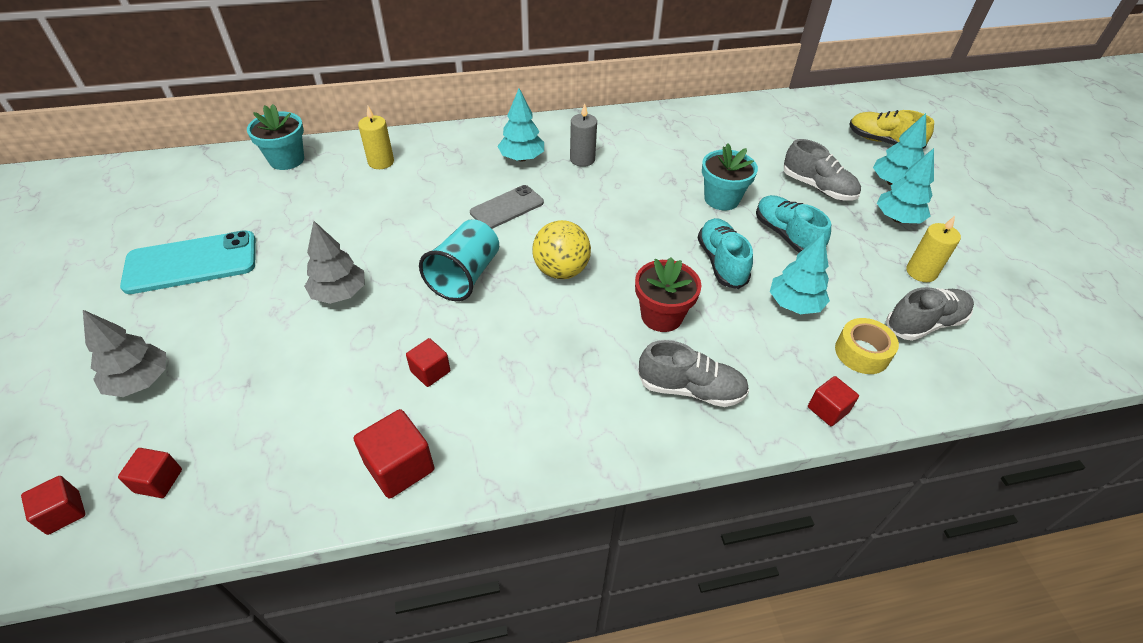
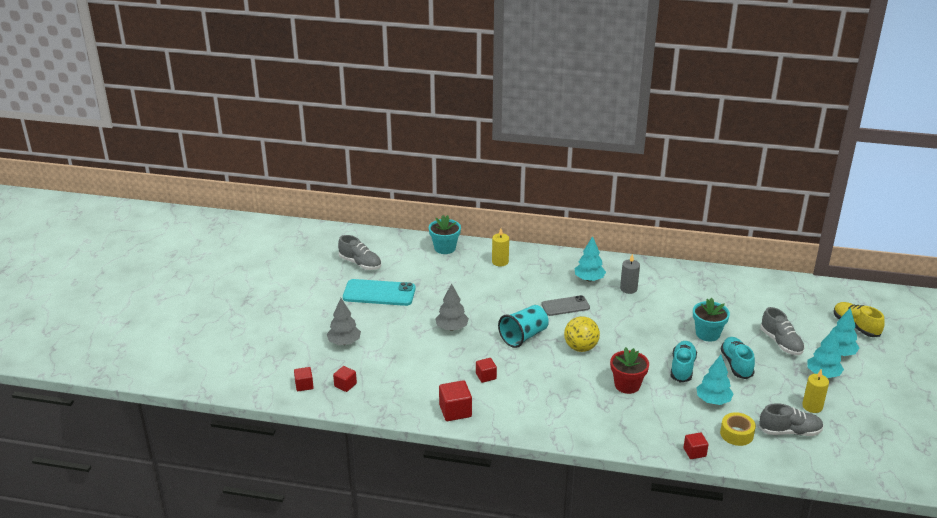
camera: 25 degrees right, 15 degrees down
(691, 389) = (622, 422): grey shoe -> grey shoe (360, 264)

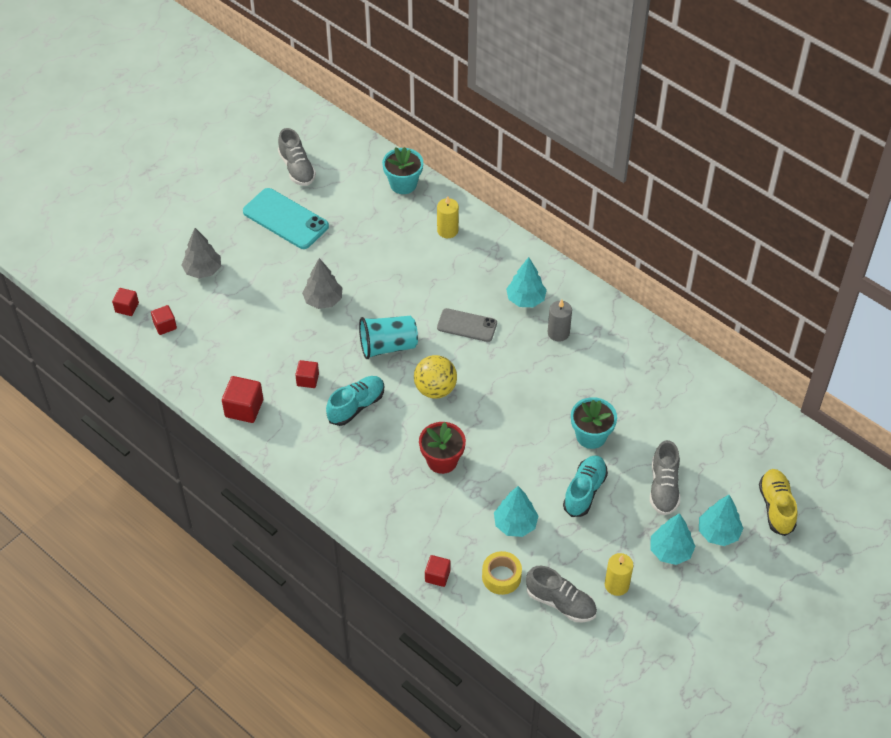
camera: 30 degrees right, 20 degrees up
(682, 368) = (520, 467): turquoise shoe -> turquoise shoe (356, 406)

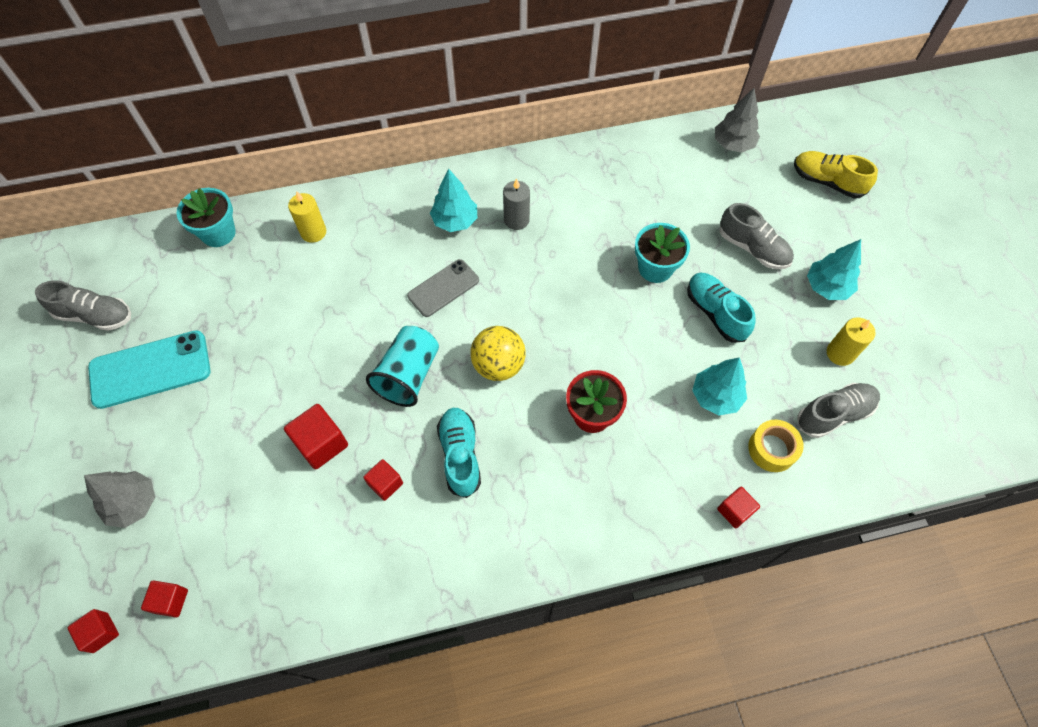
camera: 55 degrees left, 10 degrees up
(244, 408) = (368, 580): red cube -> red cube (321, 444)
(323, 300) = (294, 400): grey tree -> grey tree (733, 144)
(718, 533) = (828, 239): turquoise tree -> none

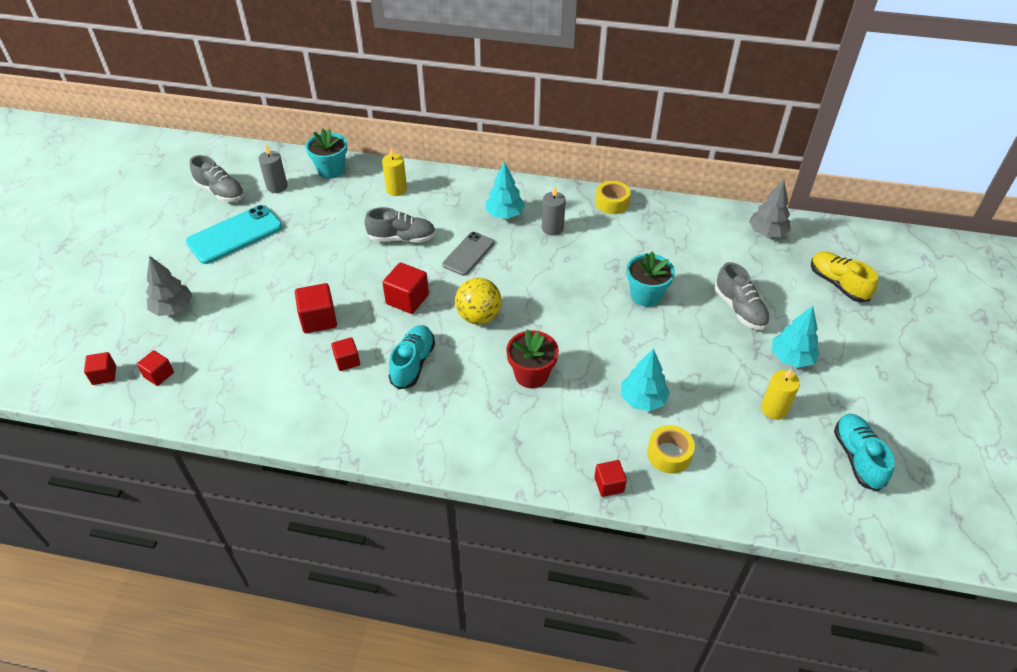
camera: 25 degrees right, 15 degrees down
(150, 369) = (235, 235): turquoise phone -> turquoise phone turned 45 degrees counterclockwise
(163, 281) = (277, 186): none -> grey candle
(408, 375) = (407, 299): turquoise cup -> red cube
(443, 288) = (468, 254): grey phone -> grey phone turned 45 degrees counterclockwise
(561, 163) = (612, 203): none -> yellow tape
(715, 313) = (678, 342): turquoise shoe -> turquoise shoe (857, 457)
(834, 414) = (741, 450): grey shoe -> grey shoe (402, 238)

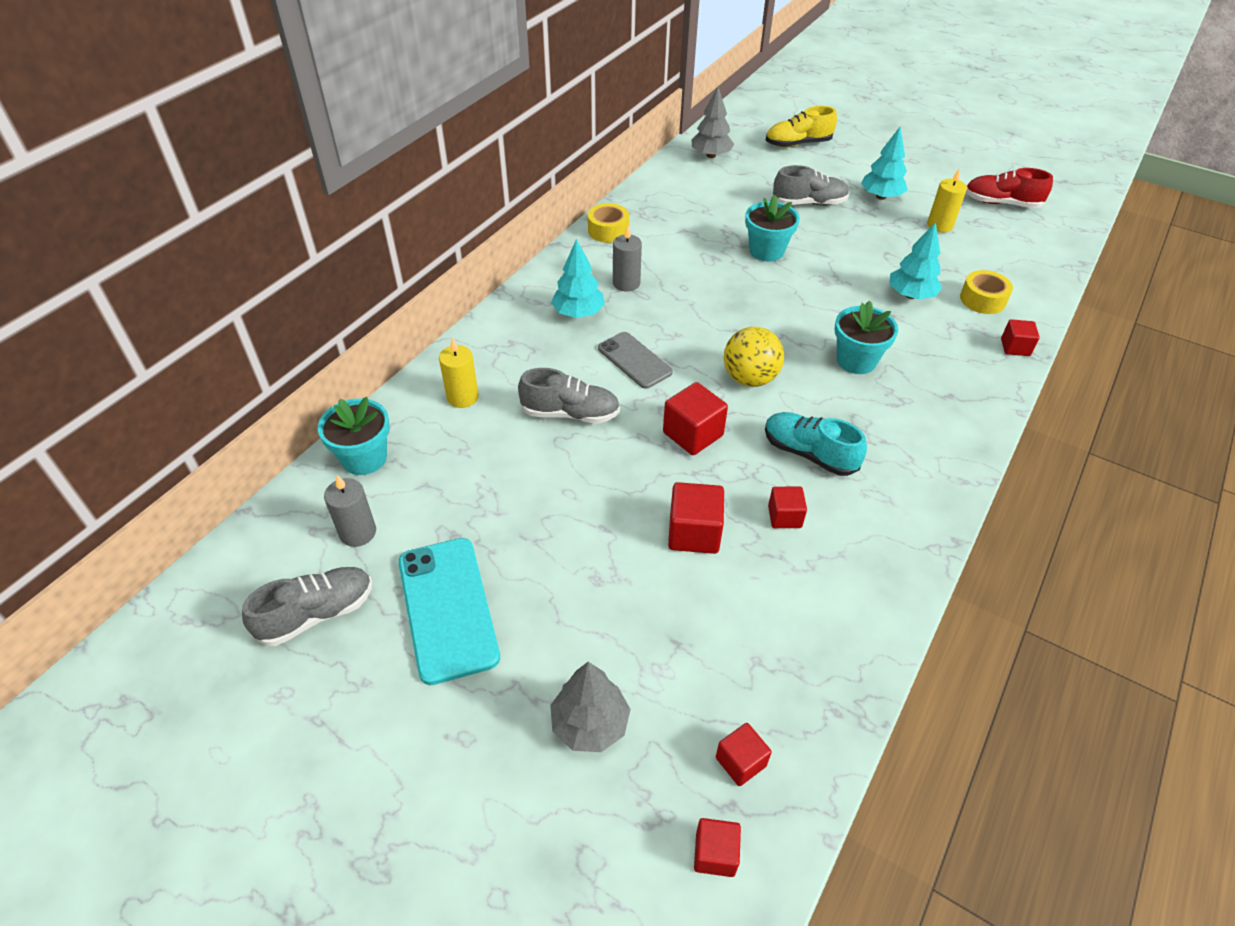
camera: 70 degrees left, 0 degrees up
(402, 238) = (570, 413): grey shoe -> grey shoe turned 75 degrees clockwise
(531, 375) = (856, 360): red flower pot -> turquoise flower pot
(857, 457) = (1001, 203): turquoise shoe -> red shoe

